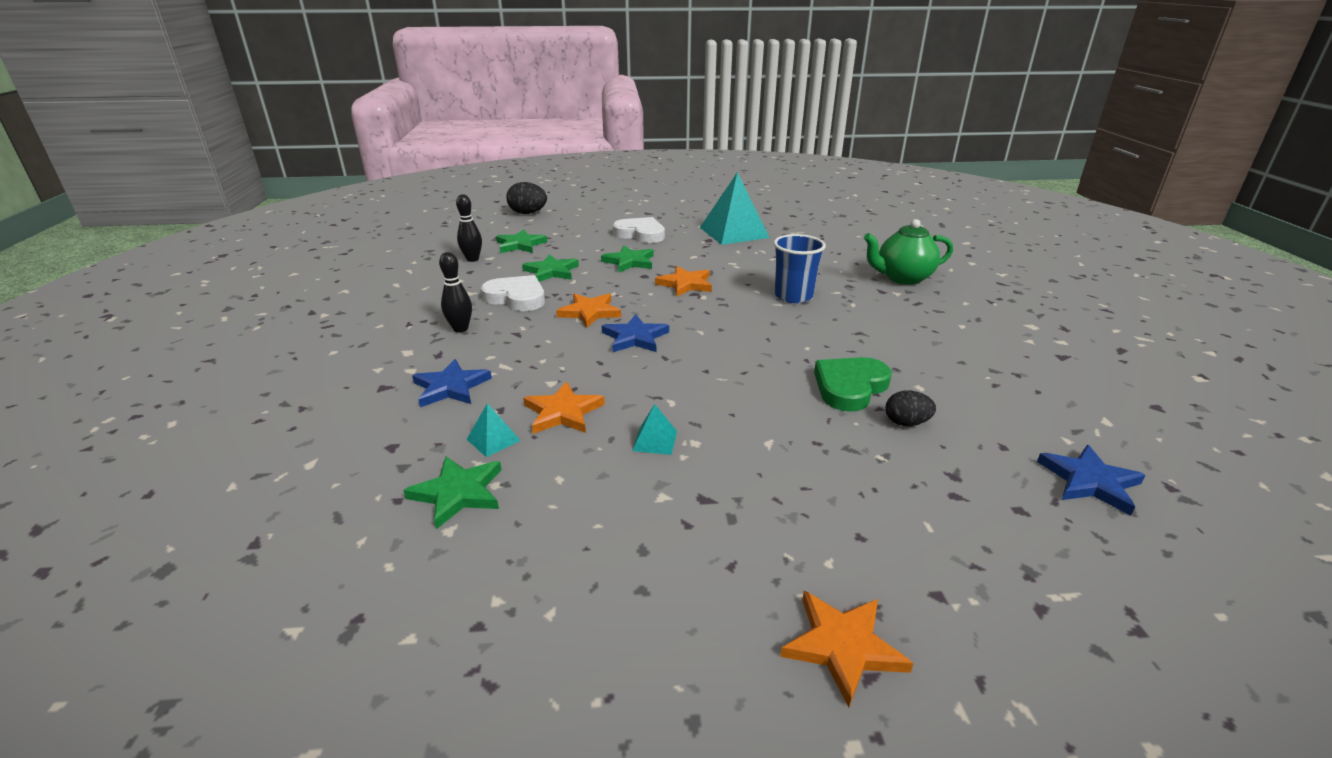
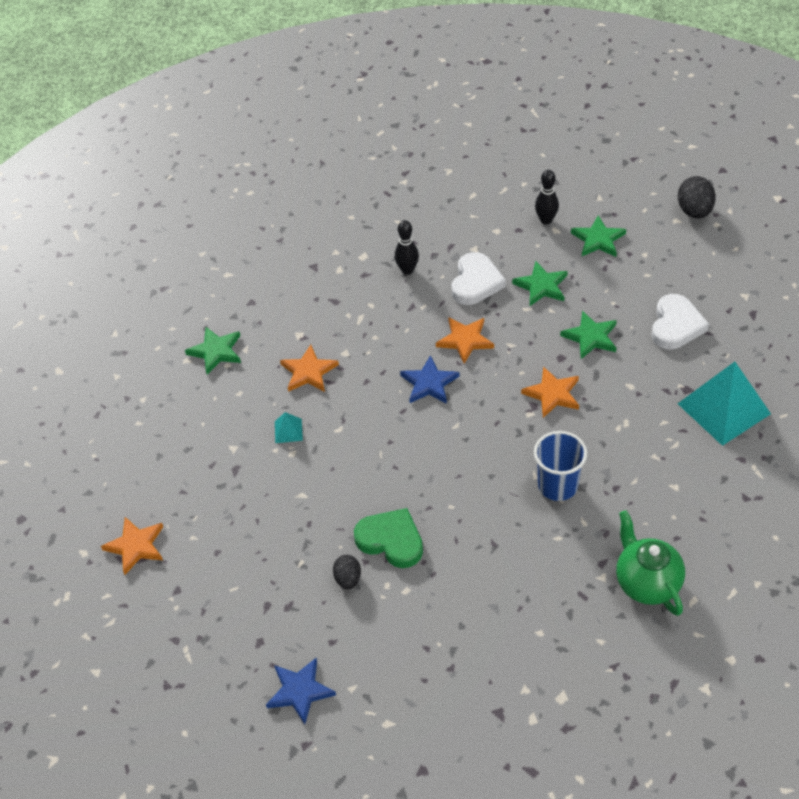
camera: 80 degrees right, 20 degrees up
(451, 387) = (323, 301): blue star -> none
(493, 440) = (269, 347): turquoise pyramid -> none

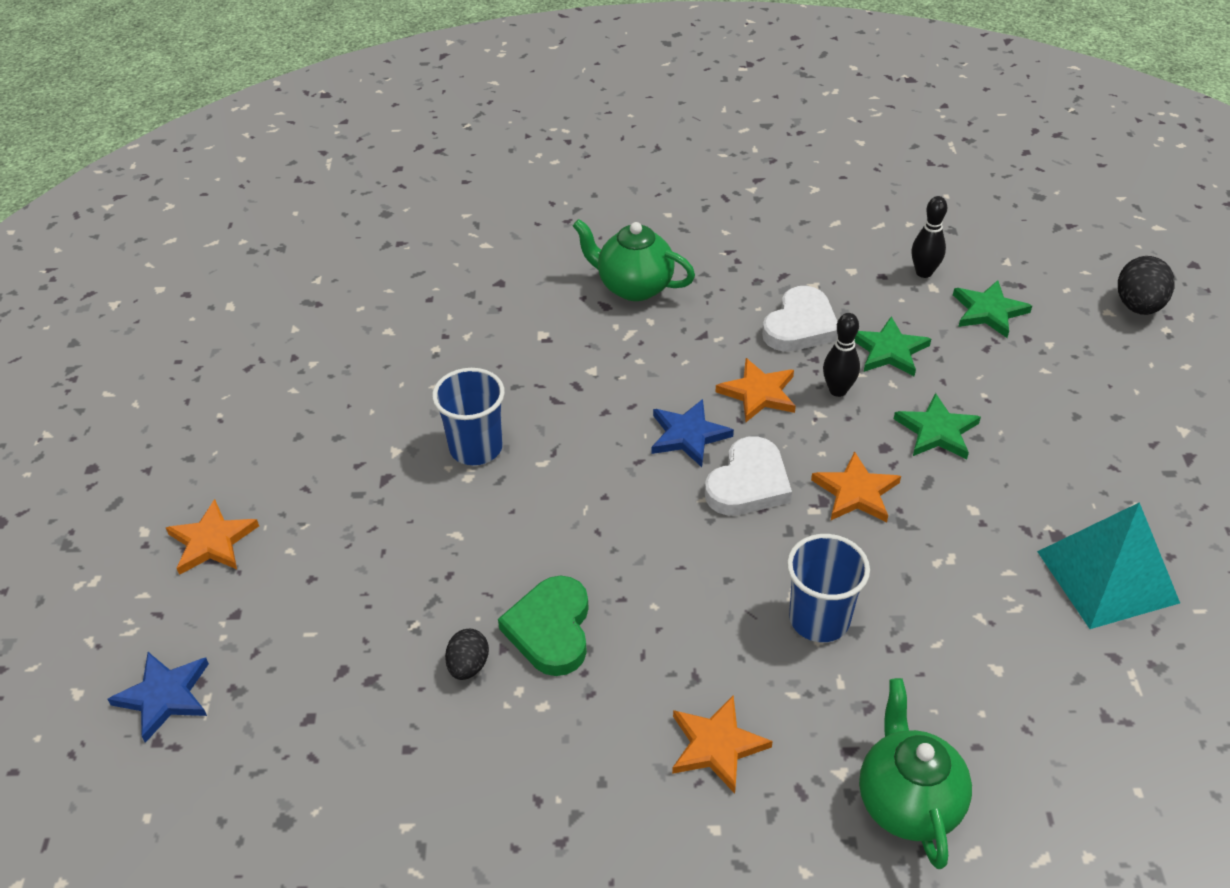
camera: 15 degrees right, 5 degrees down
(216, 351) = (429, 329): green star -> none
(288, 431) = (476, 448): turquoise pyramid -> blue cup
(299, 691) = (330, 807): blue star -> blue star (164, 696)
(308, 372) = (534, 382): orange star -> orange star (716, 746)
(349, 281) = (634, 287): none -> green teapot
(391, 540) = (551, 629): green heart -> green heart turned 135 degrees counterclockwise
(407, 270) = (715, 291): black bowling pin -> black bowling pin (838, 390)
(676, 325) = (1067, 445): white heart -> white heart (748, 483)

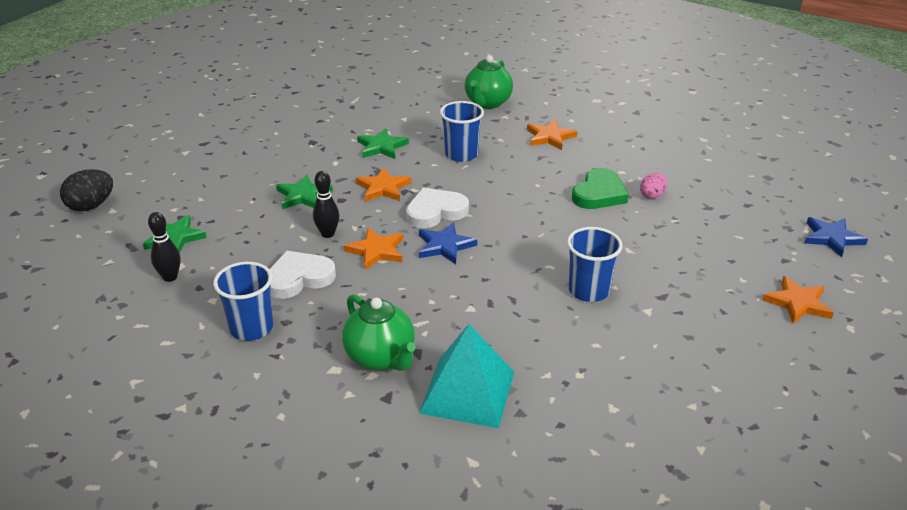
camera: 150 degrees left, 10 degrees down
(468, 666) = (652, 195): black egg -> pink egg
(780, 262) = (251, 328): none -> blue cup
(889, 350) = (267, 242): green star -> green star (382, 147)
(1107, 576) = (315, 124): turquoise pyramid -> turquoise pyramid (468, 392)

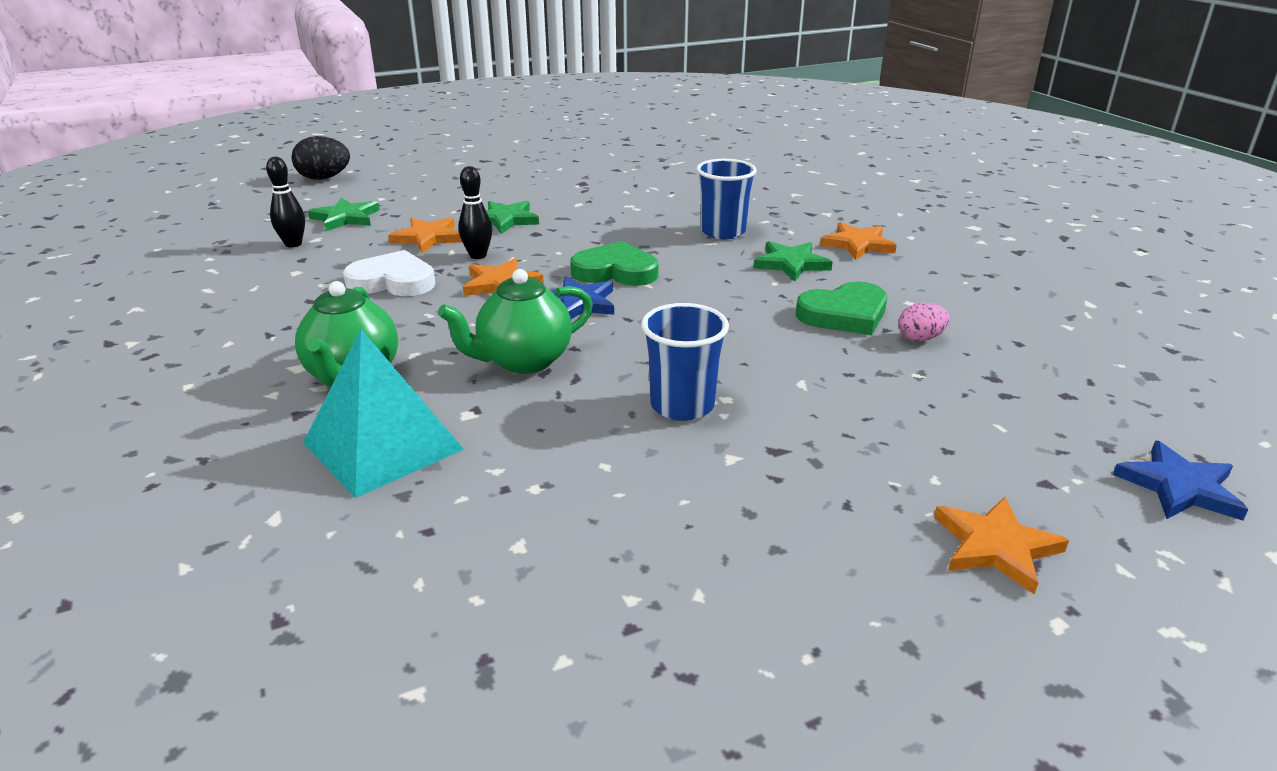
camera: 35 degrees right, 5 degrees down
(251, 328) = (287, 305): blue cup -> none
(382, 147) = (645, 204): green star -> green star (791, 264)
(383, 188) = (592, 236): orange star -> orange star (428, 238)
(435, 212) = (615, 271): white heart -> green heart
(487, 103) = (823, 197): green teapot -> green teapot (523, 361)

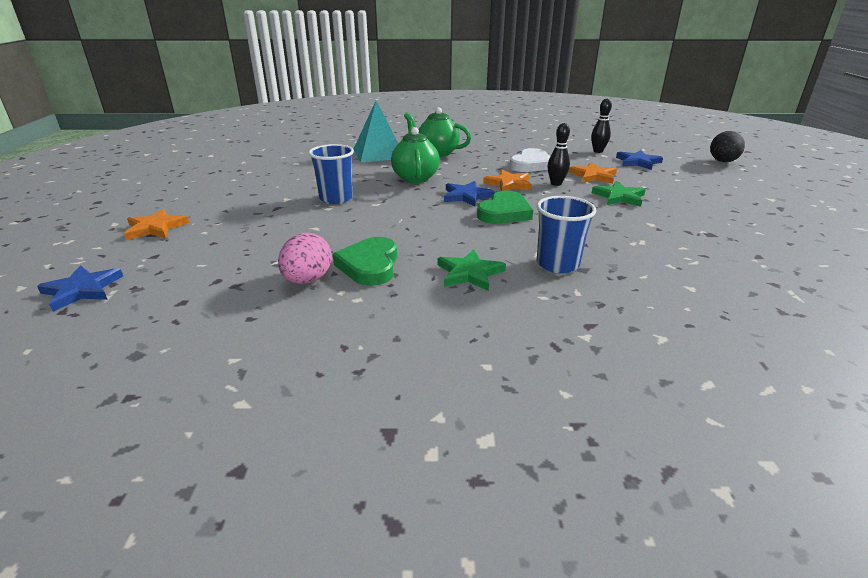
camera: 115 degrees right, 0 degrees up
(346, 218) = (638, 162): green star -> blue star
(857, 244) = (487, 321): orange star -> none
(920, 338) = (307, 280): pink egg -> pink egg, size x1.60

